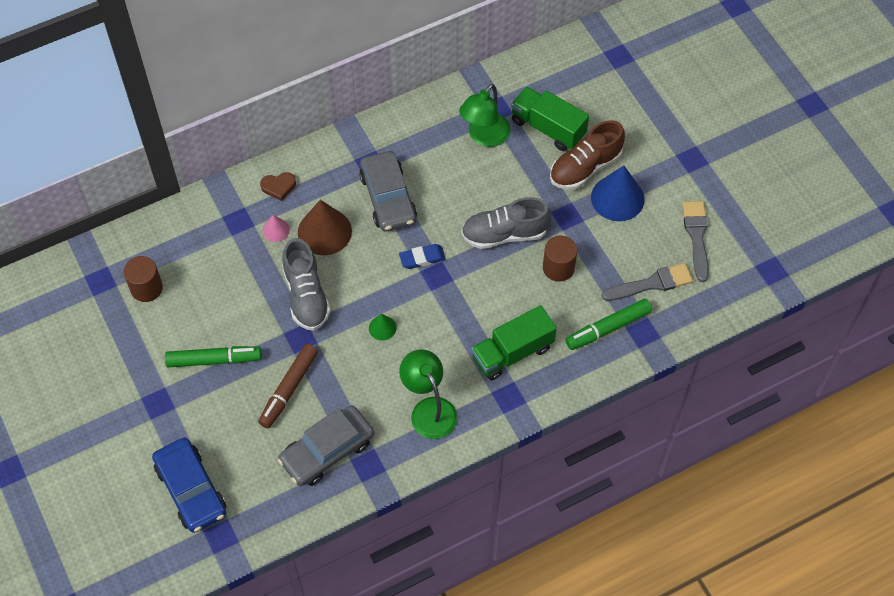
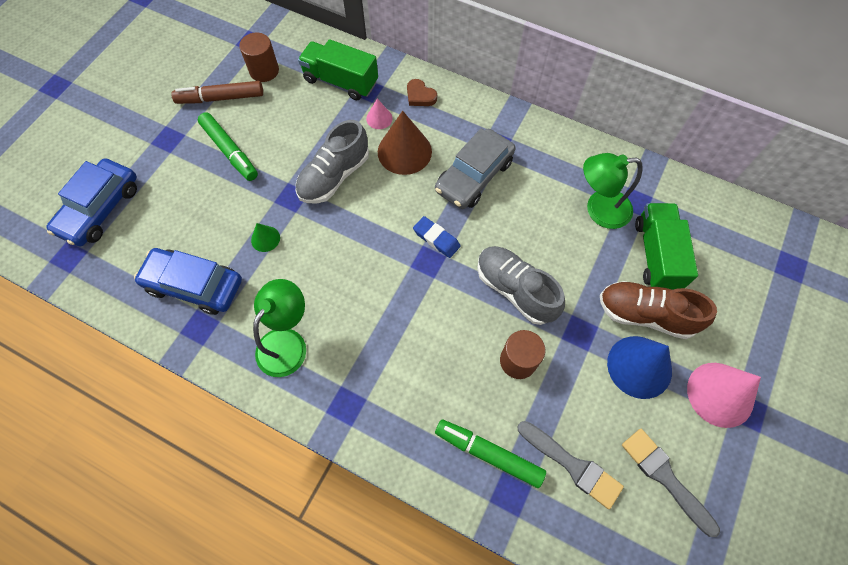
camera: 55 degrees right, 5 degrees up
(289, 389) = (237, 219): brown marker -> brown marker (220, 98)
(327, 451) = (194, 285): grey car -> blue car
(382, 328) = (344, 251): green cone -> green cone (265, 239)
(512, 352) = (396, 378): green truck -> green truck (341, 81)
(669, 166) = (720, 394): none -> pink cone
(697, 236) = (665, 477): grey brush -> grey brush turned 90 degrees counterclockwise

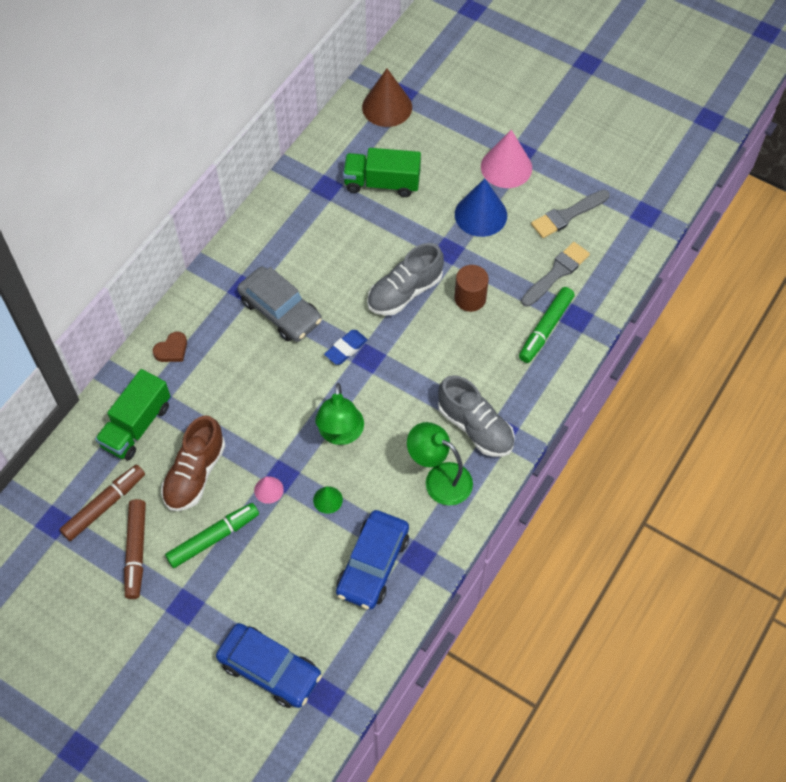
camera: 85 degrees left, 5 degrees down
(264, 71) = (104, 505): brown cylinder -> brown marker
(334, 176) = (262, 435): grey shoe -> grey shoe (475, 427)
(379, 118) = (195, 390): pink cone -> pink cone (268, 490)
(404, 151) = (241, 369): brown cone -> brown cone (387, 107)
(599, 210) = (331, 216): green lamp -> green lamp (340, 434)
(645, 314) = (436, 202): brown shoe -> brown shoe (195, 474)

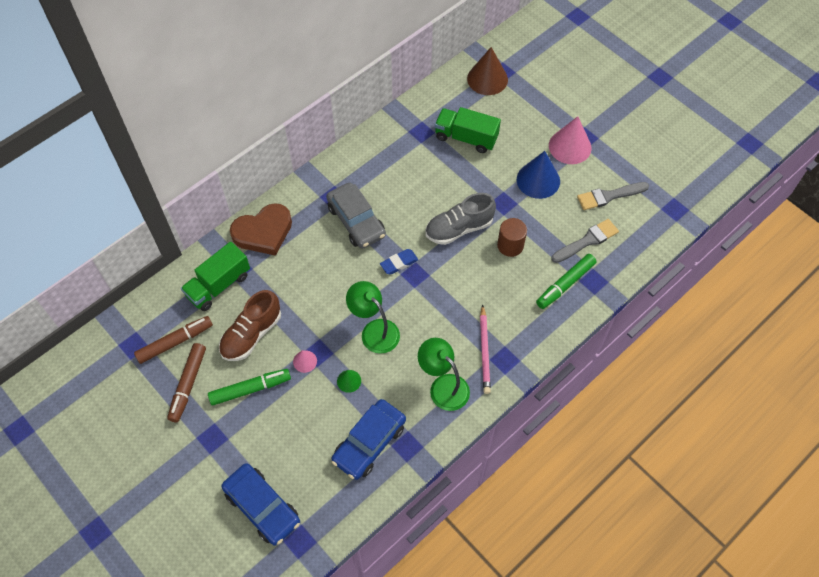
camera: 15 degrees right, 0 degrees up
(172, 350) = (263, 232): brown heart -> brown heart, size x2.09
(340, 434) = (374, 330): green lamp -> green lamp turned 120 degrees clockwise
(475, 427) = (484, 351): grey shoe -> pink pencil

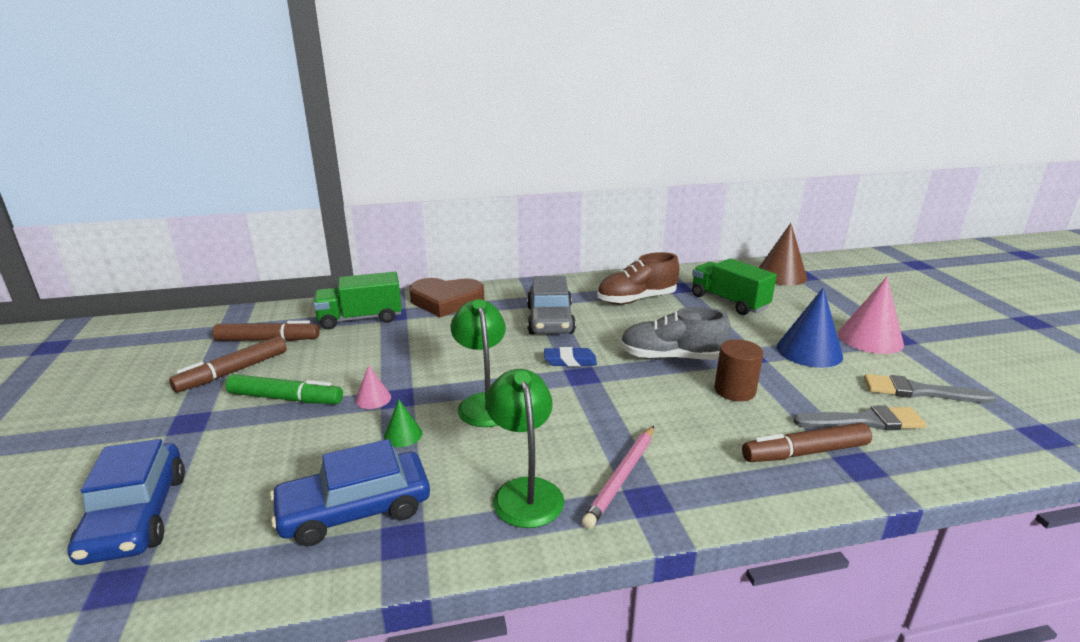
camera: 30 degrees right, 35 degrees down
(251, 334) = (345, 359): brown shoe -> brown shoe (636, 299)
(565, 284) = (805, 452): green marker -> brown marker

